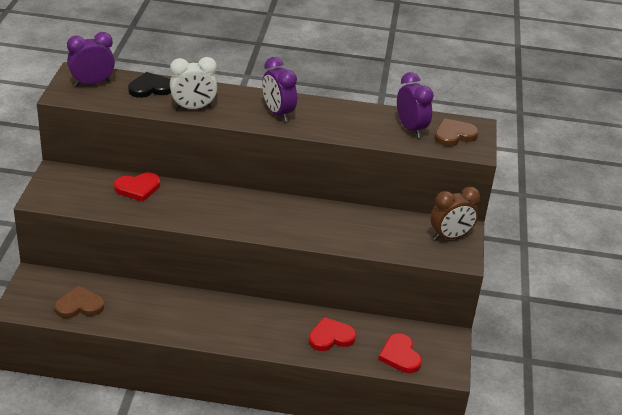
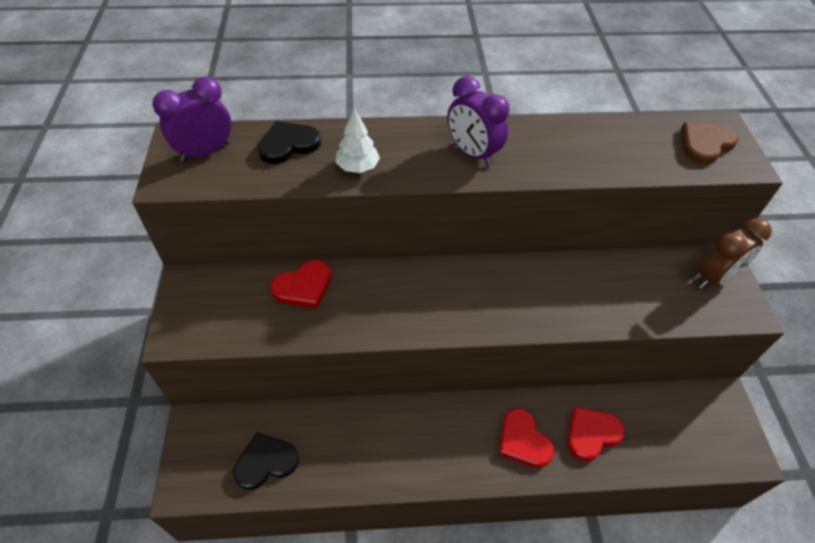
camera: 10 degrees left, 15 degrees up
(79, 305) = (266, 462): brown heart -> black heart
(193, 108) = (358, 167): white clock -> white tree
(400, 355) = (683, 443): red heart -> red heart (523, 441)
(410, 129) = (649, 145): purple clock -> none

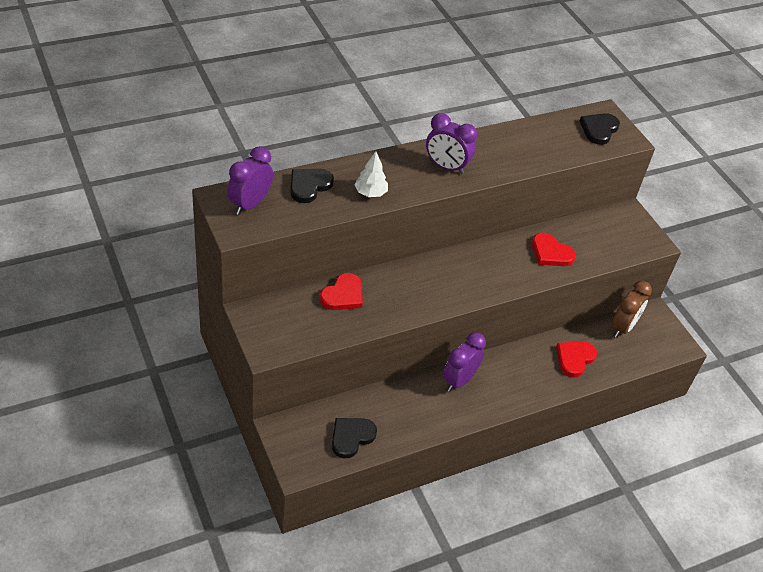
camera: 25 degrees left, 5 degrees down
(430, 422) = (459, 380): none -> purple clock
(523, 441) = (529, 375): red heart -> red heart (550, 253)
(705, 144) = (599, 129): brown heart -> black heart
(714, 278) = (627, 225): brown clock -> brown clock (622, 327)

